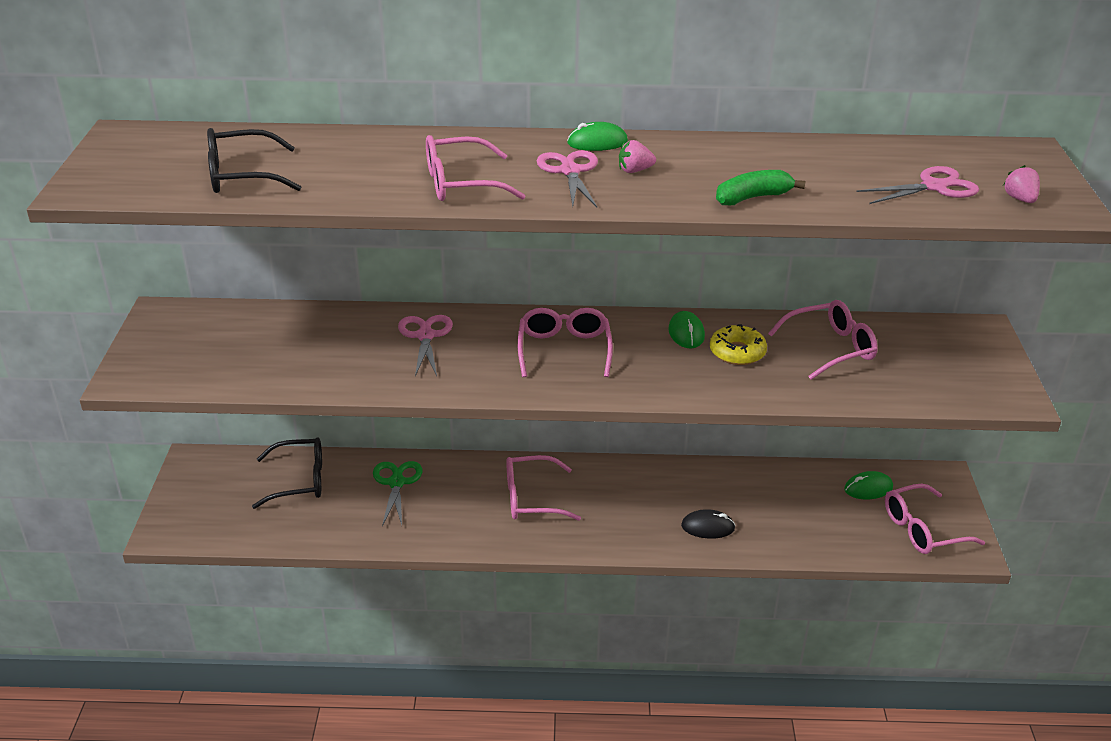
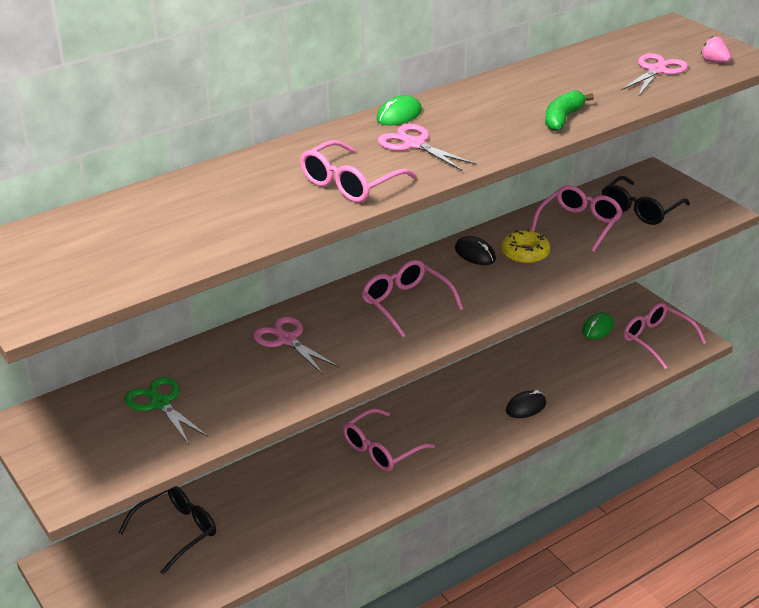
camera: 35 degrees left, 0 degrees up
(243, 176) = (162, 244): black glasses -> black glasses (640, 209)
(396, 483) = (262, 491): green scissors -> green scissors (160, 403)
(634, 170) = (458, 127): pink strawberry -> none
(686, 333) = (475, 254): green mouse -> black mouse
(923, 529) = (657, 340): pink glasses -> pink glasses turned 105 degrees clockwise

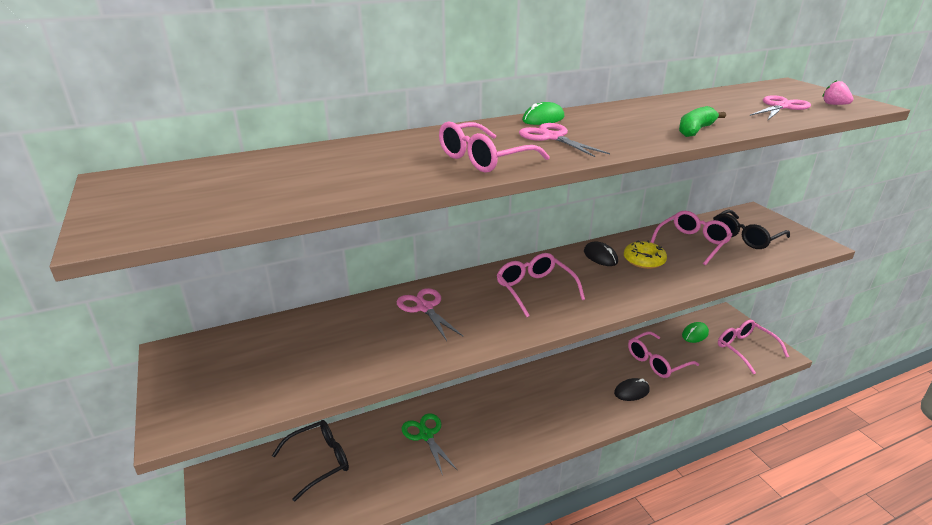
camera: 10 degrees right, 5 degrees down
(160, 403) = (296, 350): green scissors -> green scissors (426, 435)
(382, 449) = (506, 412): pink glasses -> pink glasses (657, 361)

